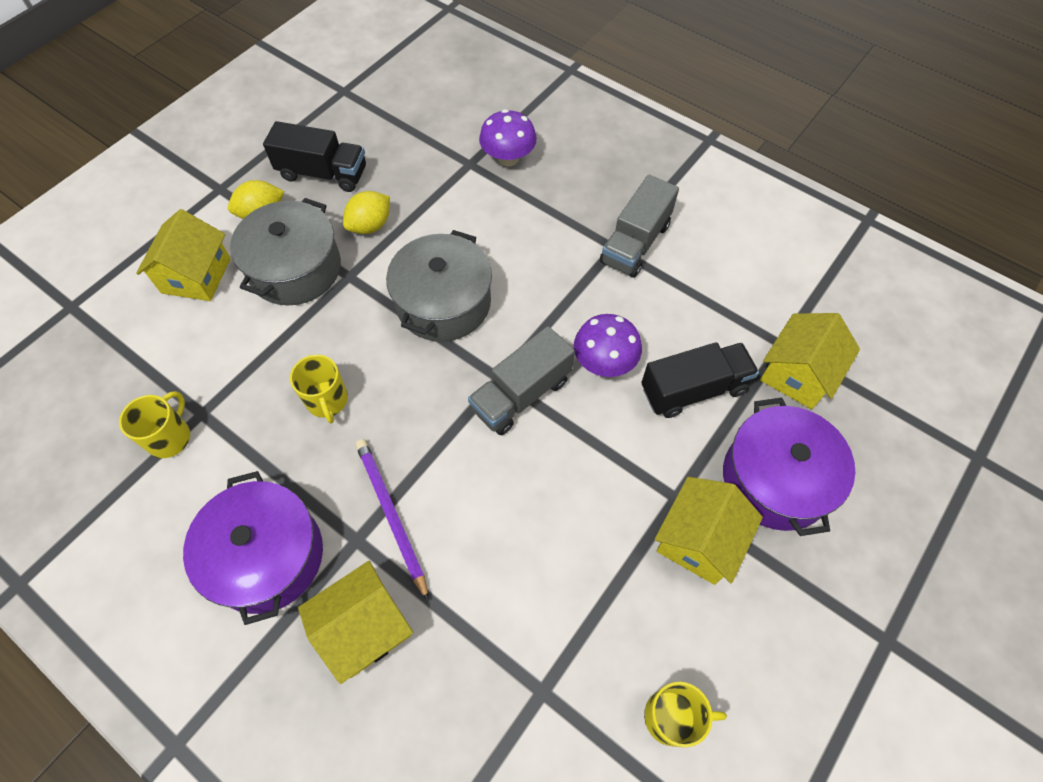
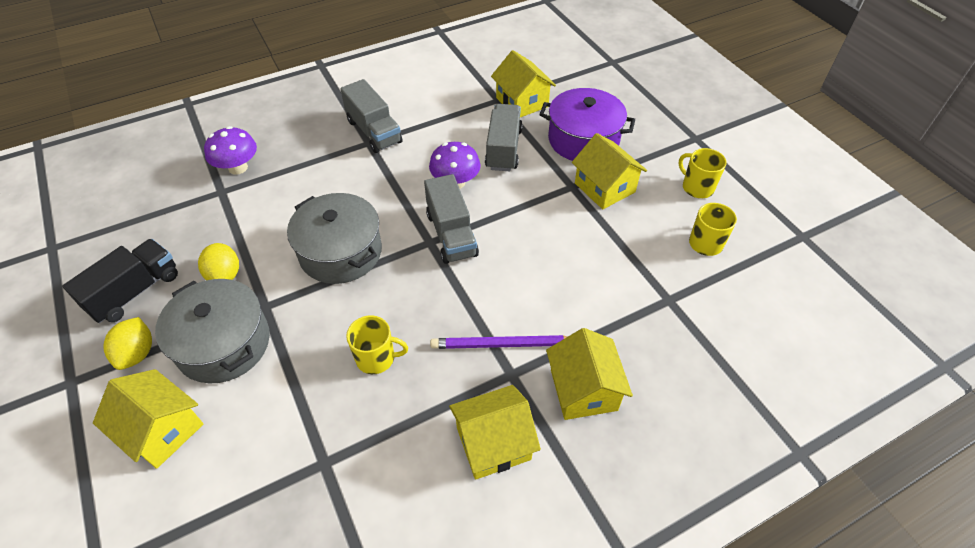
camera: 65 degrees left, 10 degrees down
(170, 437) = (332, 497): yellow mug -> yellow mug (697, 187)
(267, 556) = (493, 443): purple pot -> yellow house
(693, 389) = (503, 149): black truck -> grey truck

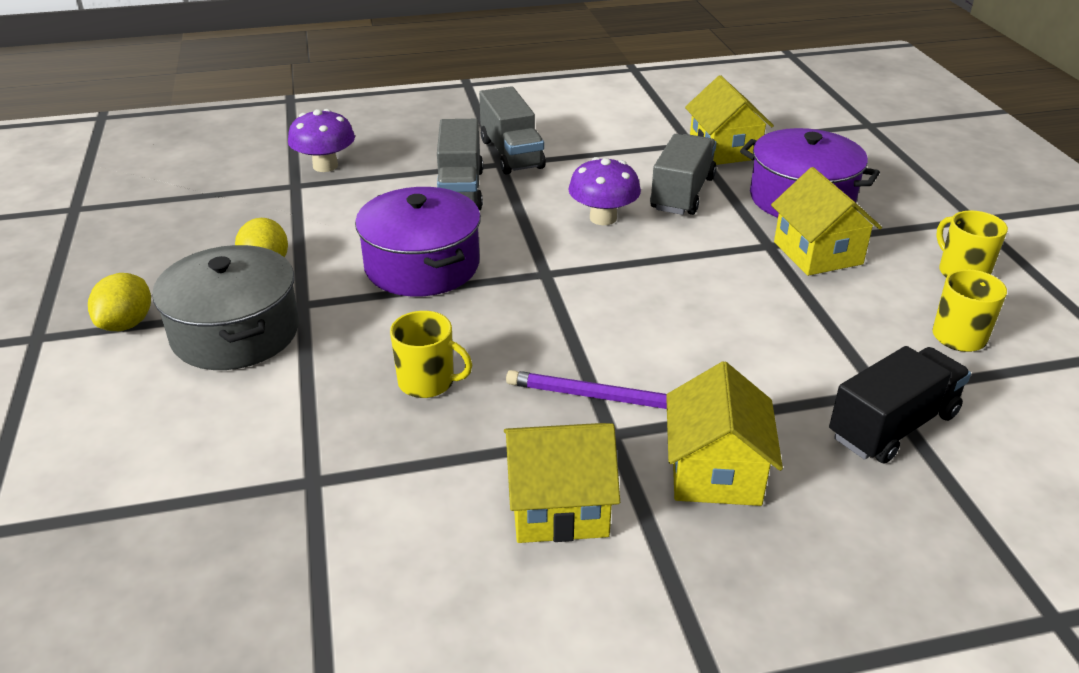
camera: 15 degrees right, 15 degrees down
(135, 292) = (151, 264): black truck -> black truck (893, 426)
(162, 430) = (122, 405): yellow house -> none
(341, 252) = (422, 265): grey pot -> purple pot
(451, 234) = (578, 270): grey truck -> grey truck (460, 190)

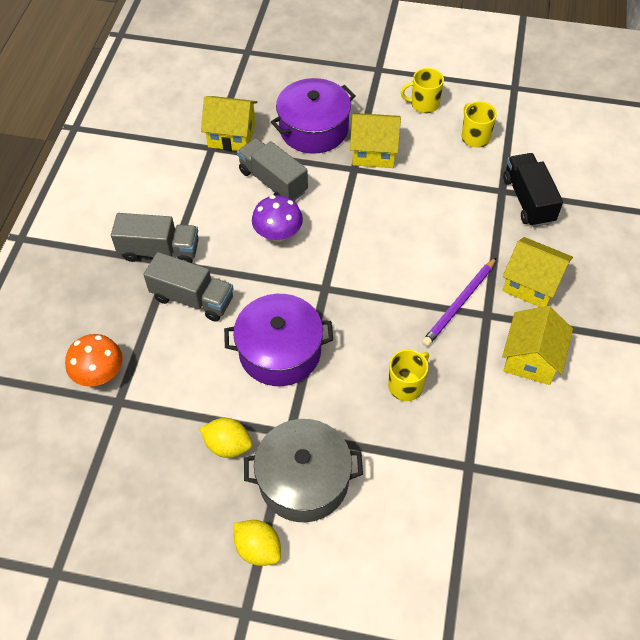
camera: 65 degrees left, 20 degrees up
(325, 166) = (99, 374): purple mushroom -> orange mushroom

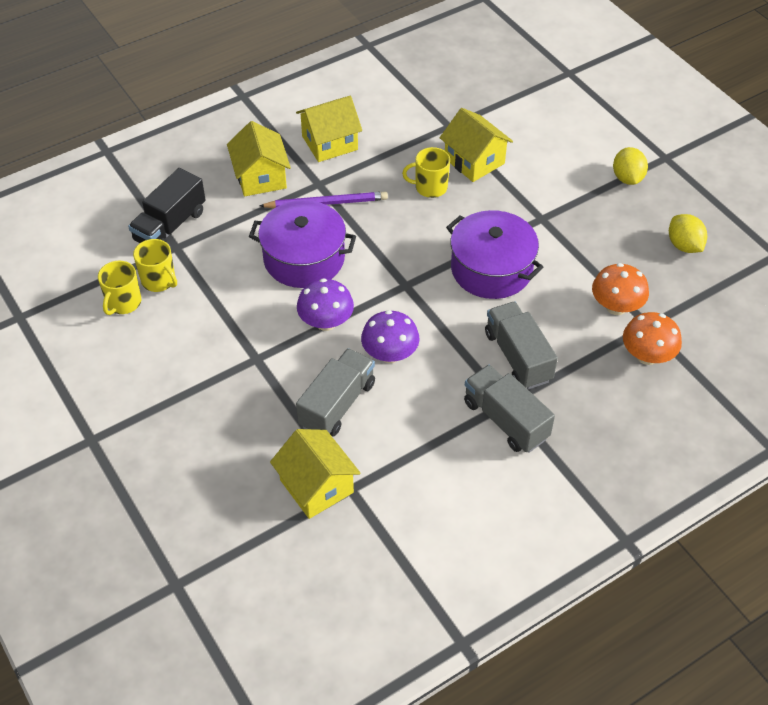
camera: 135 degrees left, 5 degrees down
(156, 397) = (616, 307): none -> orange mushroom
(228, 445) = (592, 241): yellow lemon -> yellow lemon (684, 245)
(273, 181) = (337, 404): grey truck -> grey truck turned 150 degrees counterclockwise
(304, 480) = (561, 189): grey pot -> none
(313, 129) = (236, 426): purple pot -> purple pot (304, 258)
(343, 221) = (326, 322): none -> purple mushroom
(374, 152) = (219, 359): yellow house -> yellow house (474, 161)
(424, 104) = (112, 367): yellow mug -> yellow mug (159, 280)

